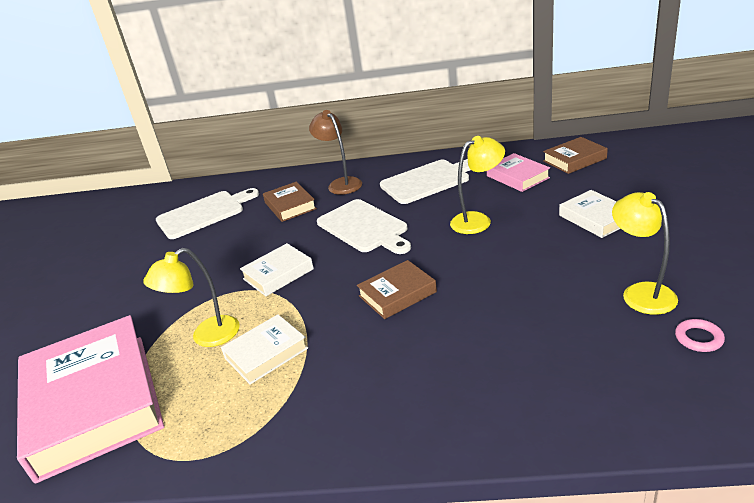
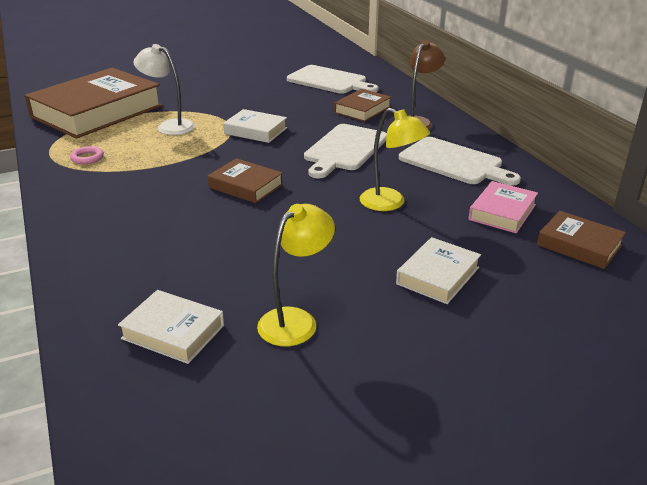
camera: 60 degrees right, 0 degrees up
(94, 403) = (97, 111): pink book -> brown book
(207, 337) = (169, 126): yellow lamp -> white lamp
(266, 353) = (155, 151): white book -> white book (173, 332)
(698, 338) = (224, 364): pink ring -> pink ring (87, 158)

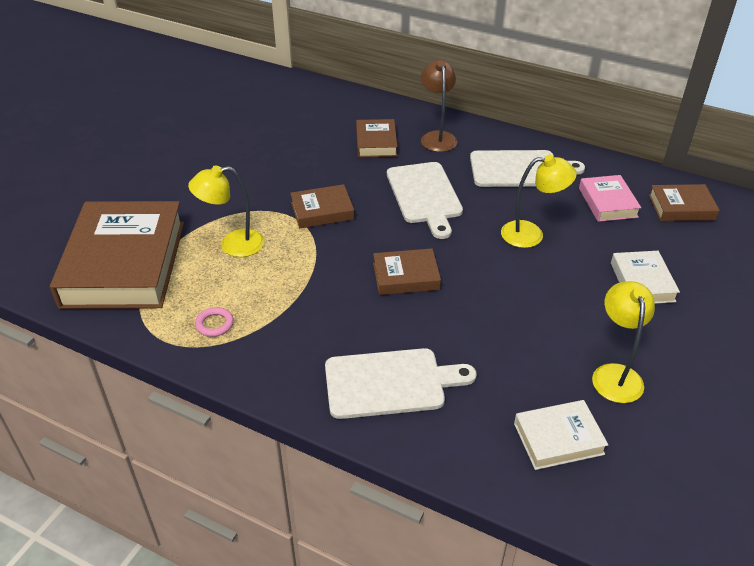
camera: 40 degrees left, 10 degrees up
(169, 126) = (233, 245): white lamp -> yellow lamp
(255, 131) = (322, 211): white book -> brown book
(329, 81) = (298, 118): white cutting board -> white cutting board (390, 383)

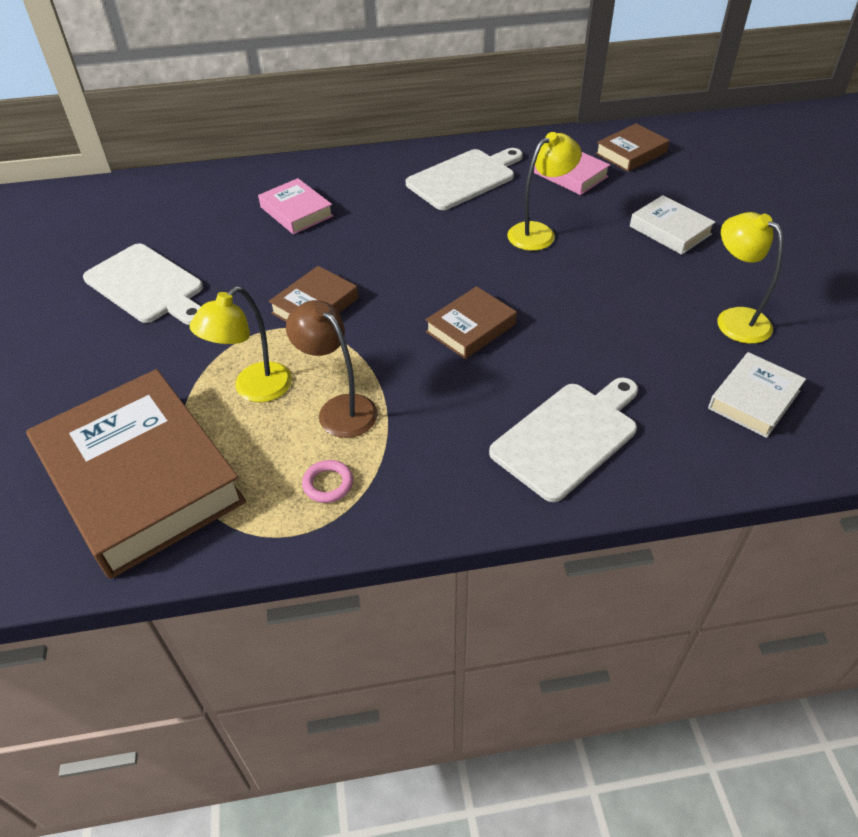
camera: 35 degrees left, 5 degrees up
(376, 142) = (296, 211): brown book -> pink book
(425, 196) = (403, 242): white cutting board -> white cutting board (147, 285)
(437, 137) = (353, 180): brown lamp -> brown lamp (339, 409)

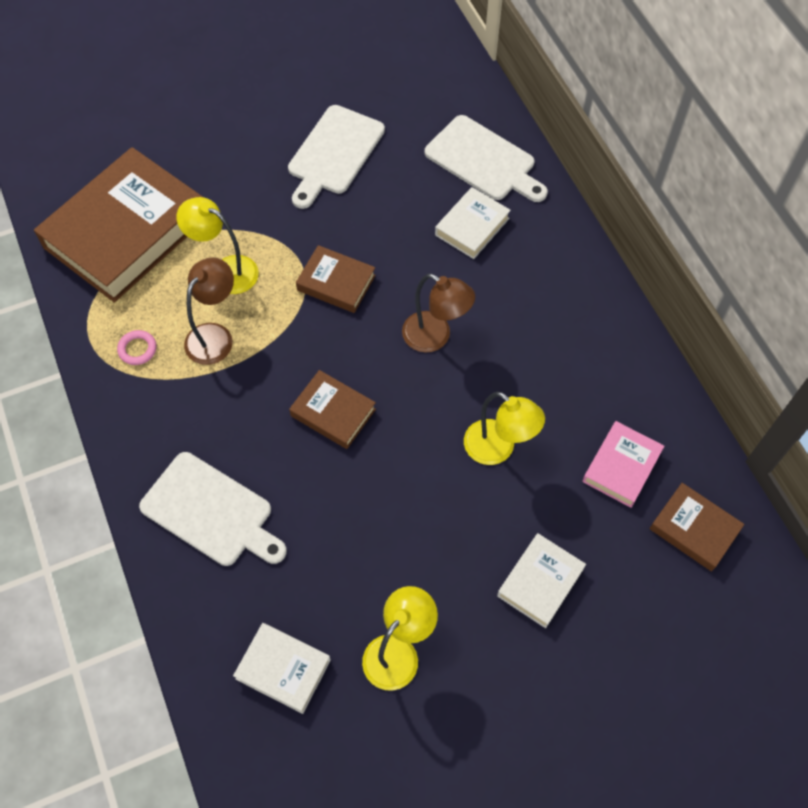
camera: 75 degrees right, 15 degrees up
(296, 211) = (472, 227): pink book -> white book
(409, 250) = (435, 337): none -> brown lamp
(464, 178) = (578, 360): white cutting board -> white cutting board (483, 160)

